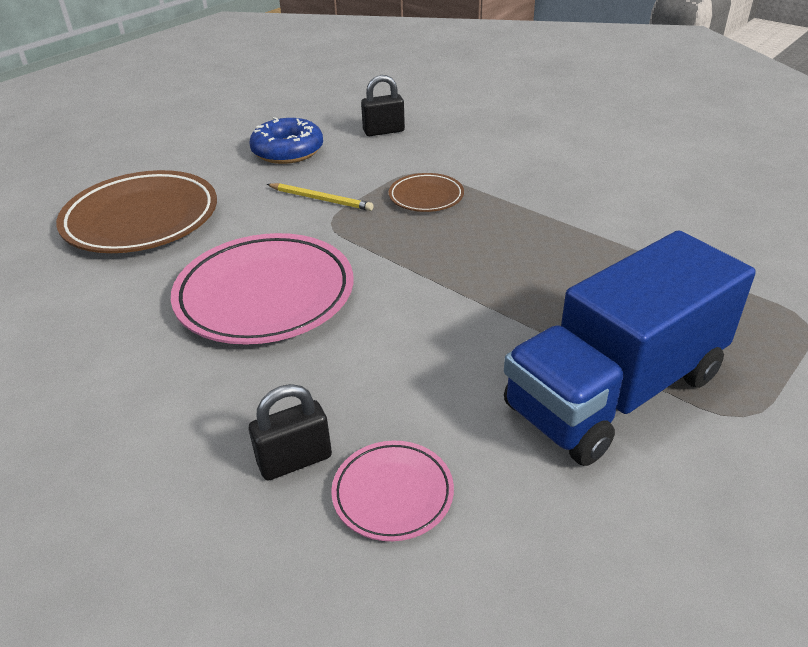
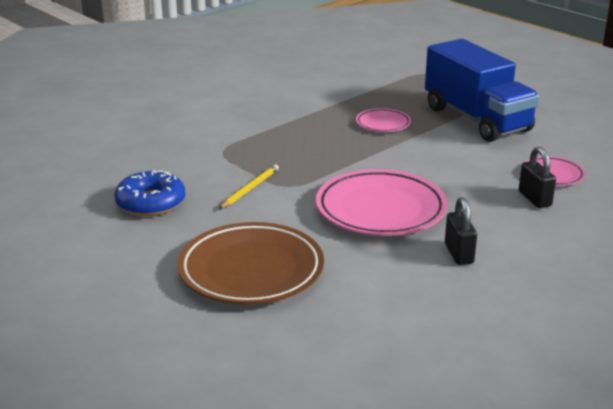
camera: 85 degrees left, 10 degrees down
(383, 131) = (138, 159): black padlock -> black padlock (459, 254)
(426, 197) = (264, 150): brown plate -> none
(546, 284) = (383, 124): none -> pink plate

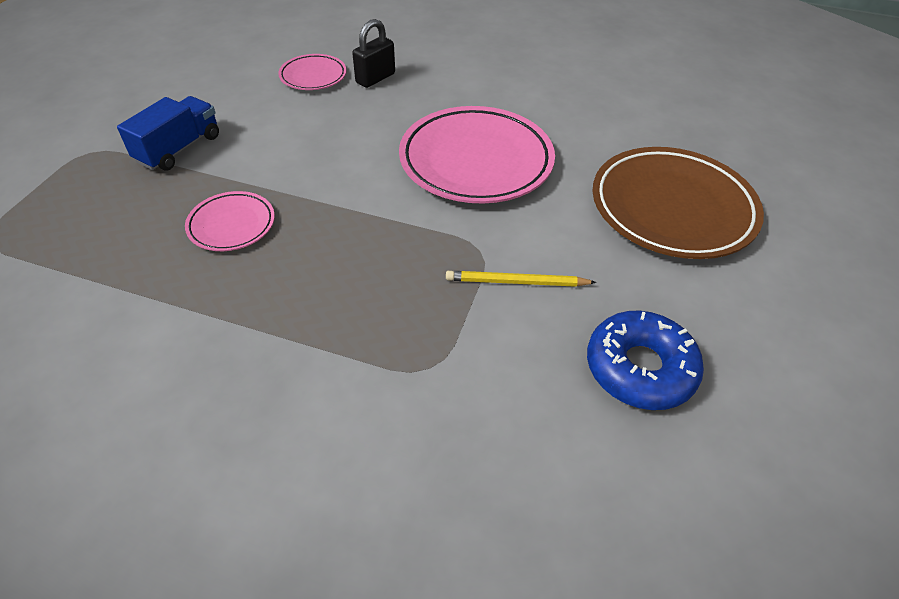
camera: 120 degrees left, 20 degrees up
(459, 254) = (514, 98): black padlock -> none
(476, 119) = (179, 149): blue truck -> blue truck, size x0.51

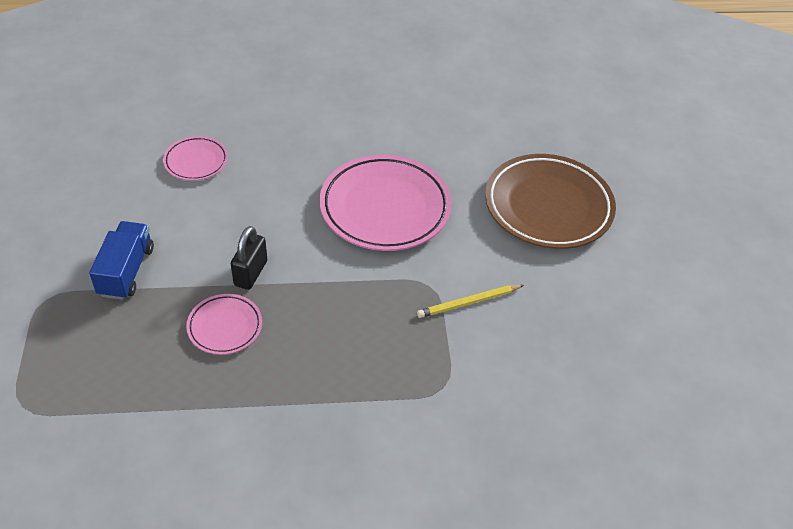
camera: 25 degrees left, 0 degrees up
(375, 78) = (253, 148): black padlock -> black padlock (251, 273)
(640, 368) = (578, 339): blue donut -> none

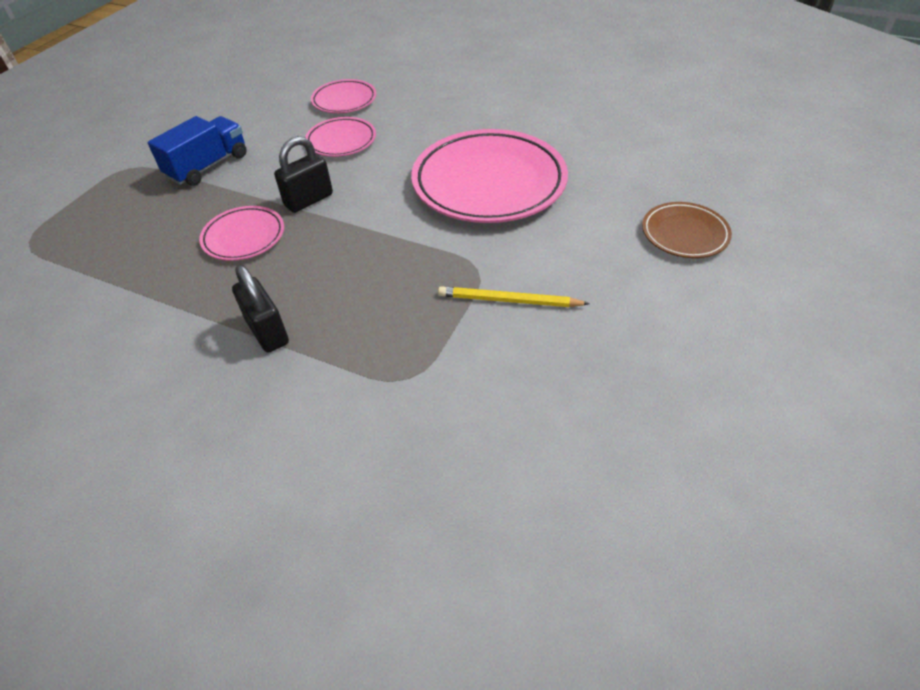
camera: 35 degrees right, 0 degrees up
(230, 206) = (341, 141): none -> pink plate
(316, 396) = (267, 331): none -> black padlock
(548, 206) = (684, 234): brown plate -> brown plate, size x0.50

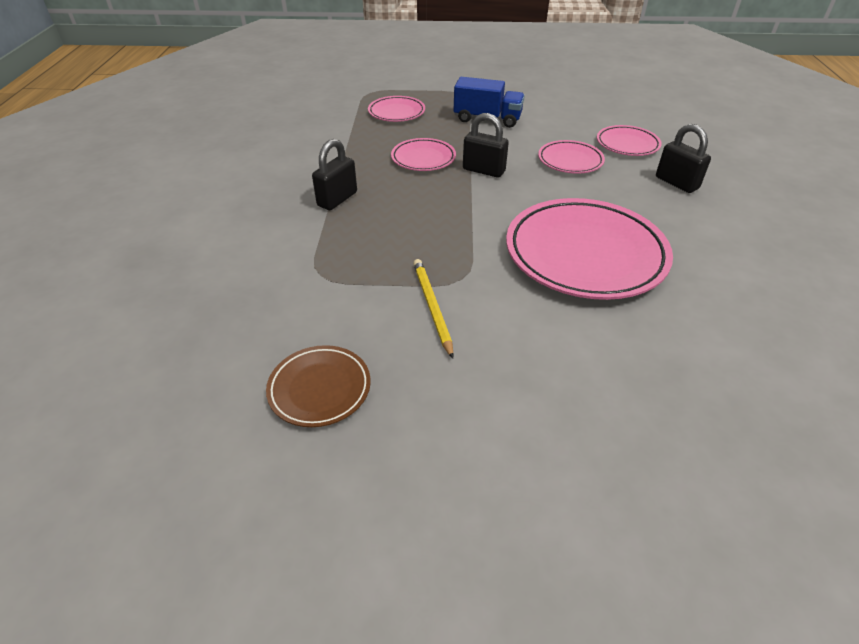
camera: 65 degrees right, 5 degrees down
(113, 231) = (396, 112): none -> pink plate
(425, 100) = (676, 183): none -> black padlock
(684, 234) = (620, 421): brown plate -> brown plate (320, 389)

